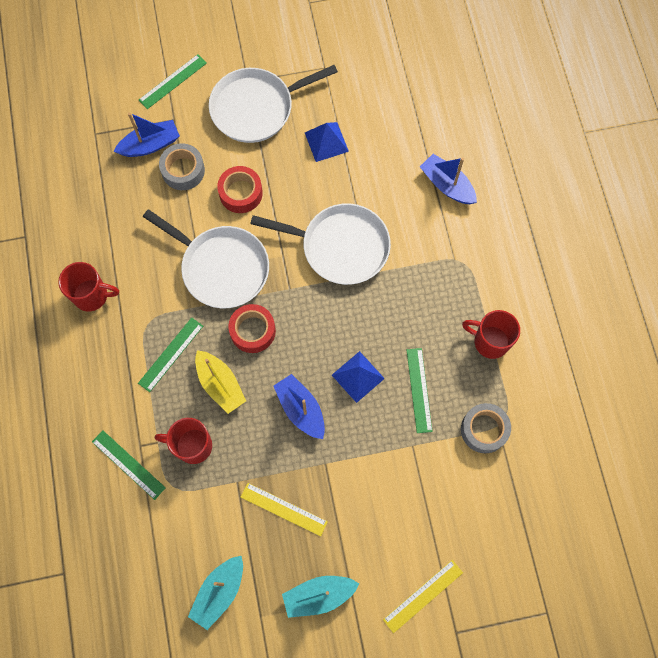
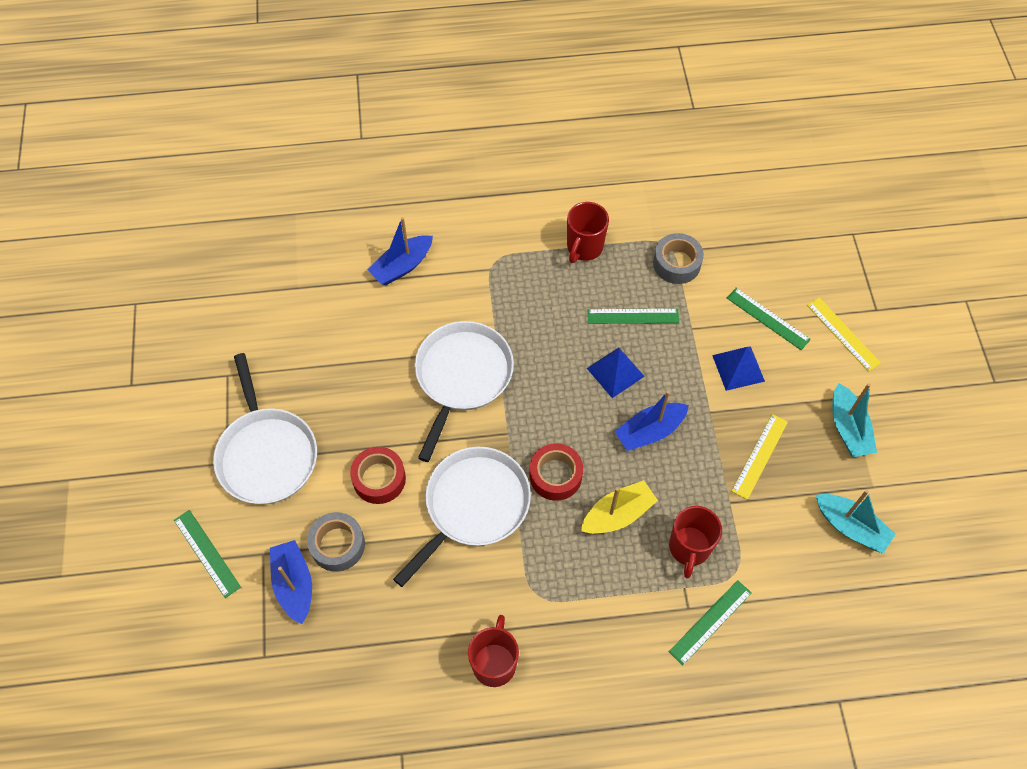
camera: 85 degrees left, 10 degrees down
(170, 354) = (578, 568): green ruler -> green ruler (768, 318)
(326, 142) = (327, 381): blue pyramid -> blue pyramid (738, 368)

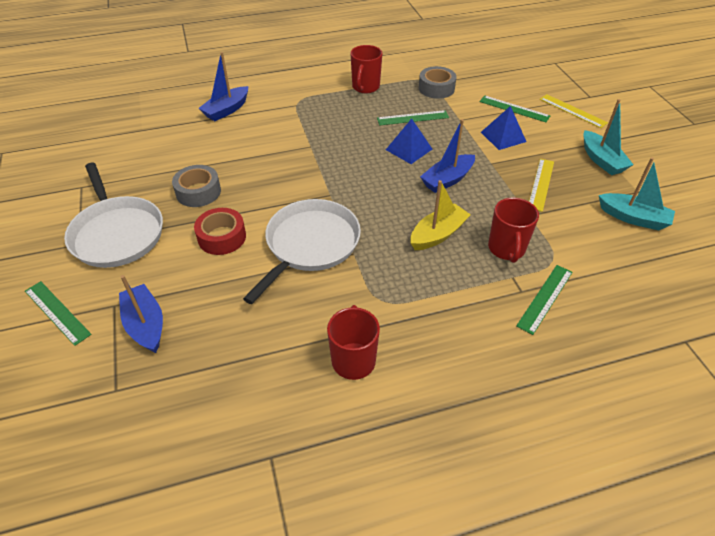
camera: 10 degrees left, 15 degrees down
(337, 545) = (187, 289): grey tape -> grey tape (198, 192)
(462, 376) = (285, 165): white pan -> none
(555, 475) = (377, 216): red tape -> none

